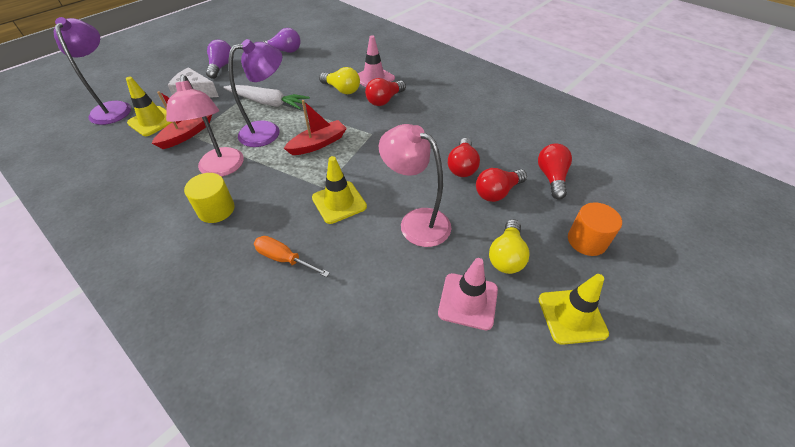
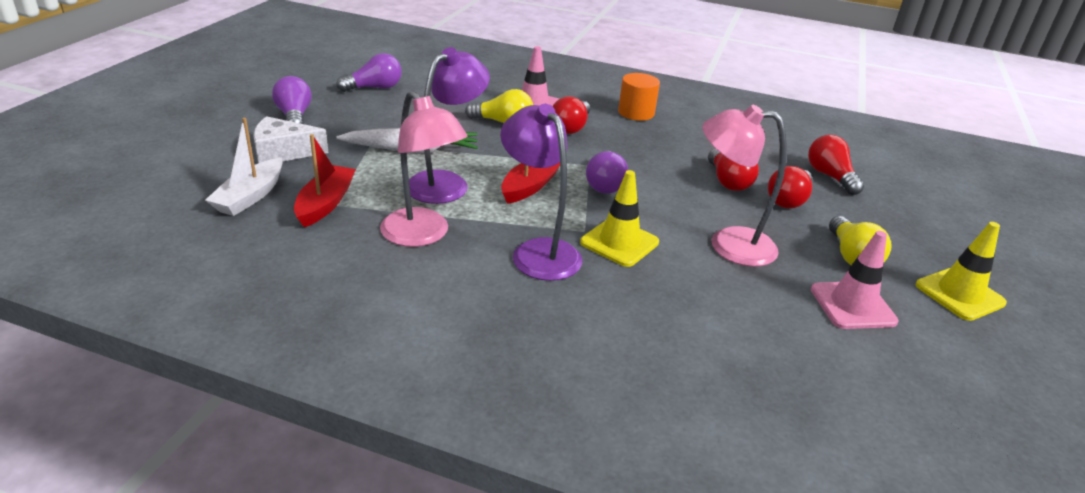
camera: 25 degrees left, 15 degrees down
(113, 108) = (160, 189): purple lamp -> purple lamp (538, 251)
(152, 121) = (250, 196): yellow traffic cone -> white boat
(216, 209) = (462, 281): yellow cylinder -> none
(284, 259) = (609, 314): orange screwdriver -> none
(369, 151) = (605, 184): none -> purple light bulb
(586, 241) = (914, 227): orange cylinder -> orange cylinder (636, 113)

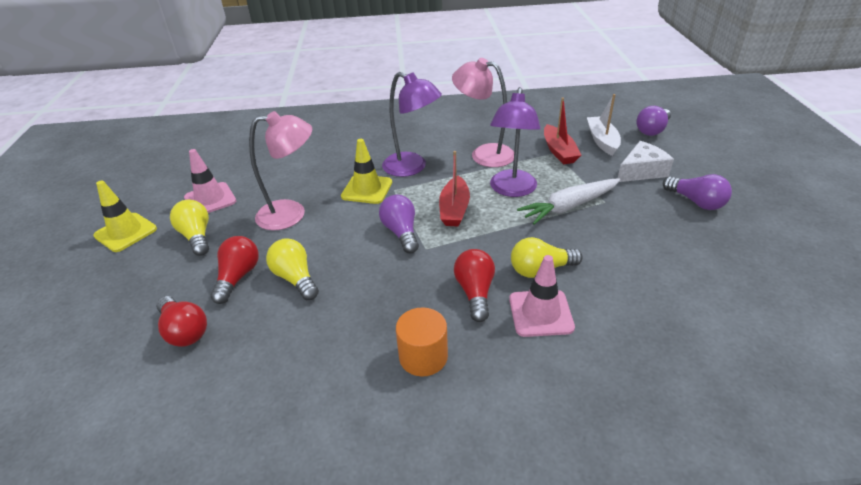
camera: 160 degrees right, 5 degrees up
(374, 88) = (710, 266): purple light bulb -> purple light bulb (652, 130)
(728, 181) = (295, 278): red light bulb -> yellow light bulb

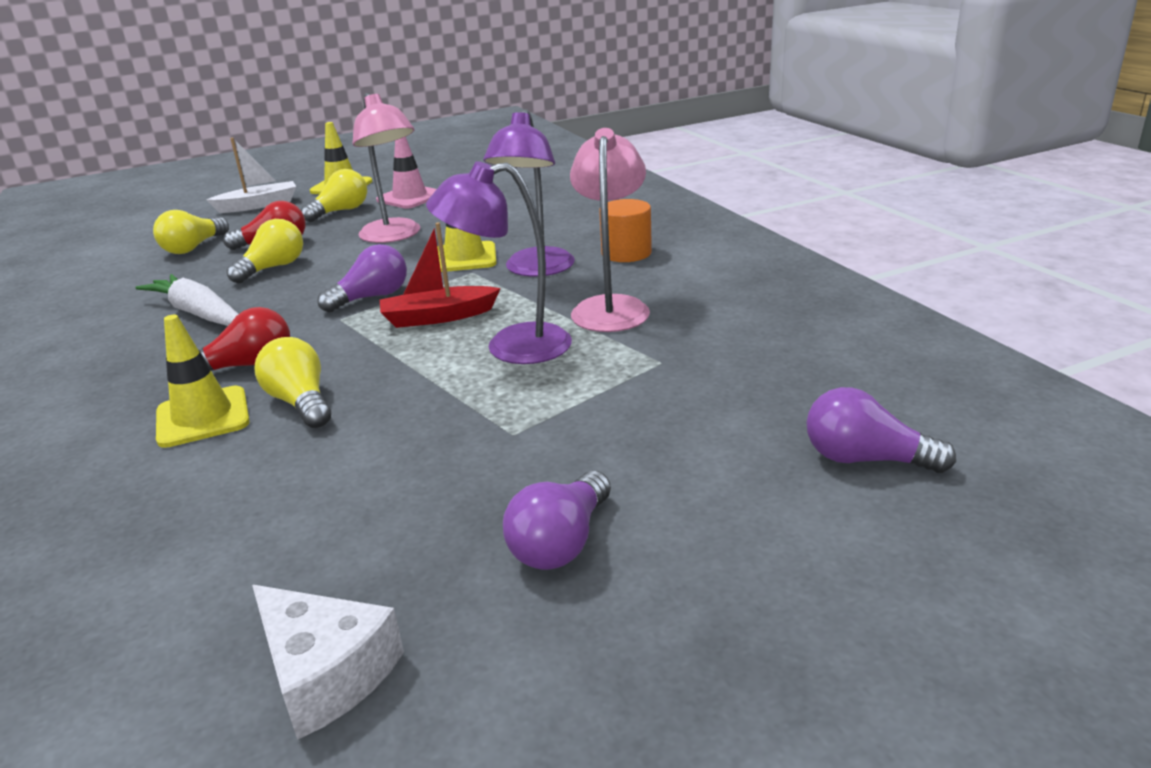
camera: 70 degrees right, 10 degrees down
(184, 331) = (193, 247): red light bulb -> yellow light bulb
(423, 357) = (134, 358): orange cylinder -> orange cylinder (626, 253)
(540, 313) = (203, 417): pink traffic cone -> yellow traffic cone
(559, 151) = (670, 366): red boat -> none
(569, 206) = (481, 401): white carrot -> white carrot (199, 313)
(602, 141) = (752, 403): white boat -> white boat (258, 205)
(641, 171) = (652, 462): white cheese -> white cheese (326, 673)

